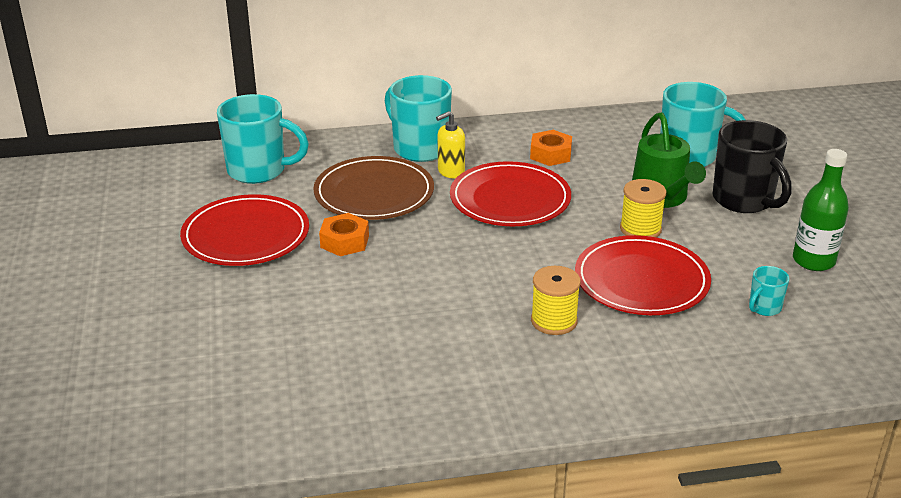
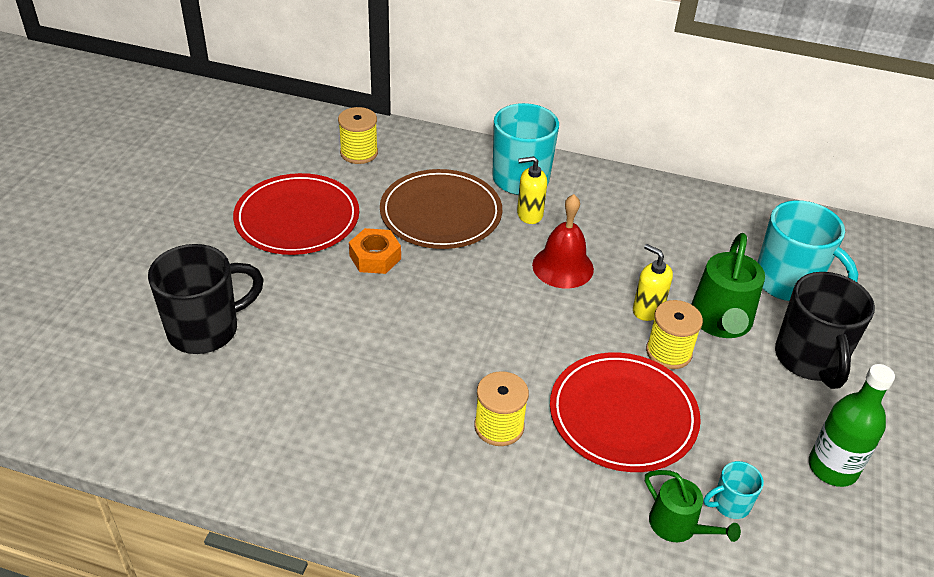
camera: 25 degrees right, 10 degrees up
(237, 342) = (206, 330): none -> black mug
(258, 171) = (359, 153): turquoise mug -> yellow spool
(510, 199) = (563, 267): red plate -> red bell
(550, 154) = (642, 228): orange nut -> none
(601, 207) = (647, 310): none -> yellow soap dispenser
(740, 334) = (678, 526): none -> green watering can

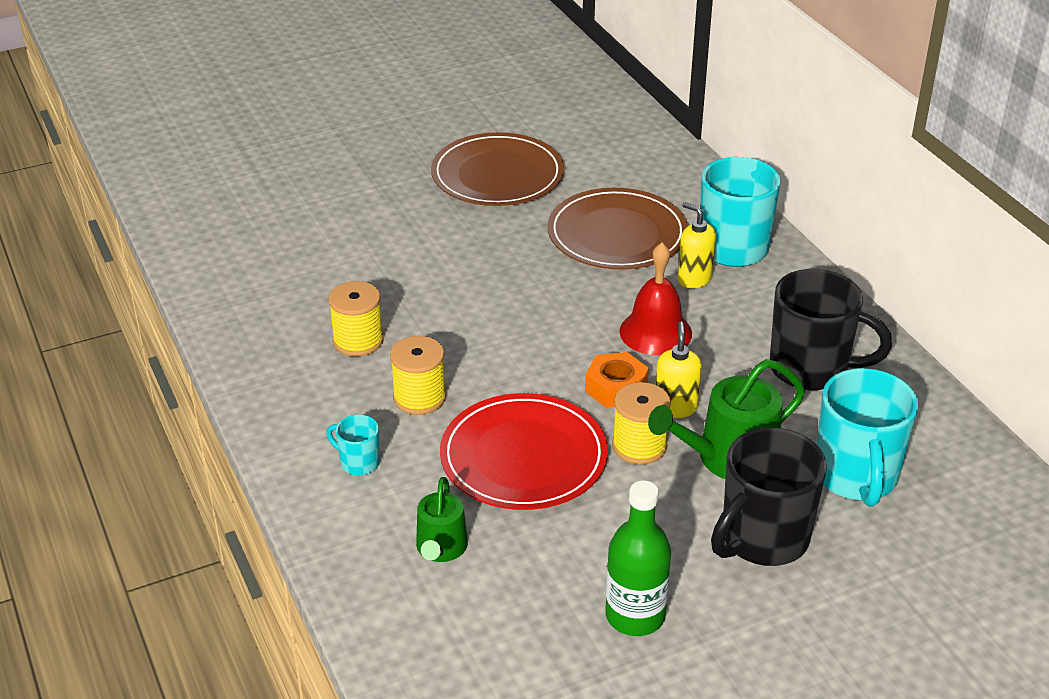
camera: 50 degrees right, 5 degrees down
(206, 330) = (324, 211): black mug -> black mug (811, 369)
(297, 218) = (497, 175): red plate -> brown plate
(359, 153) = (622, 154): yellow spool -> yellow spool (358, 341)
(375, 257) = (512, 235): orange nut -> orange nut (616, 388)
(730, 504) = (504, 568): turquoise mug -> turquoise mug (358, 463)

